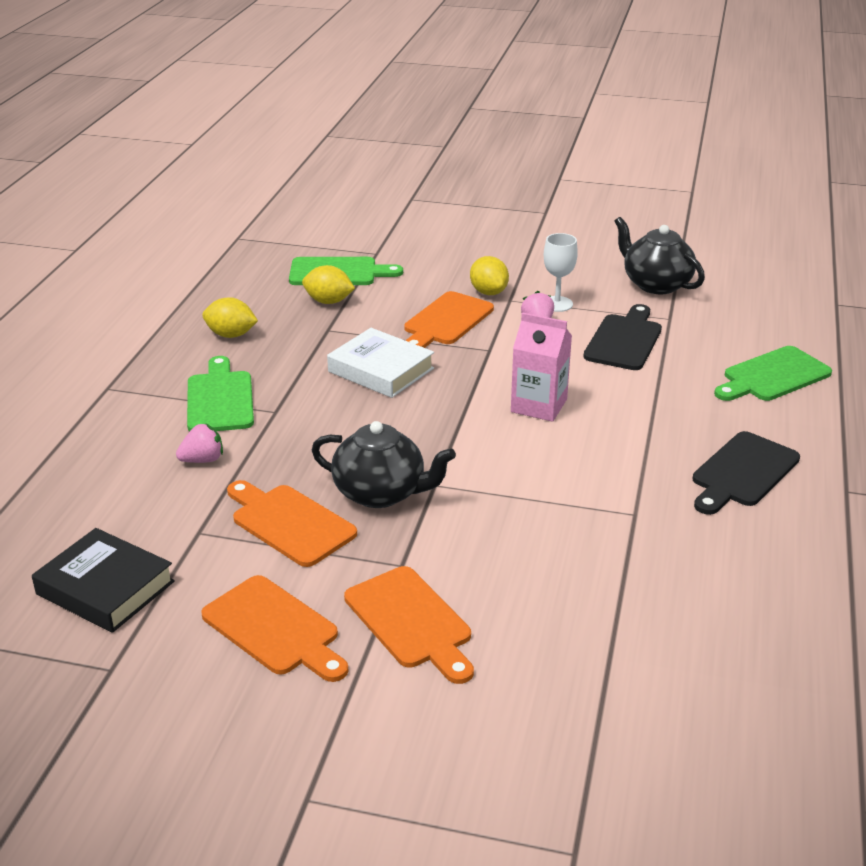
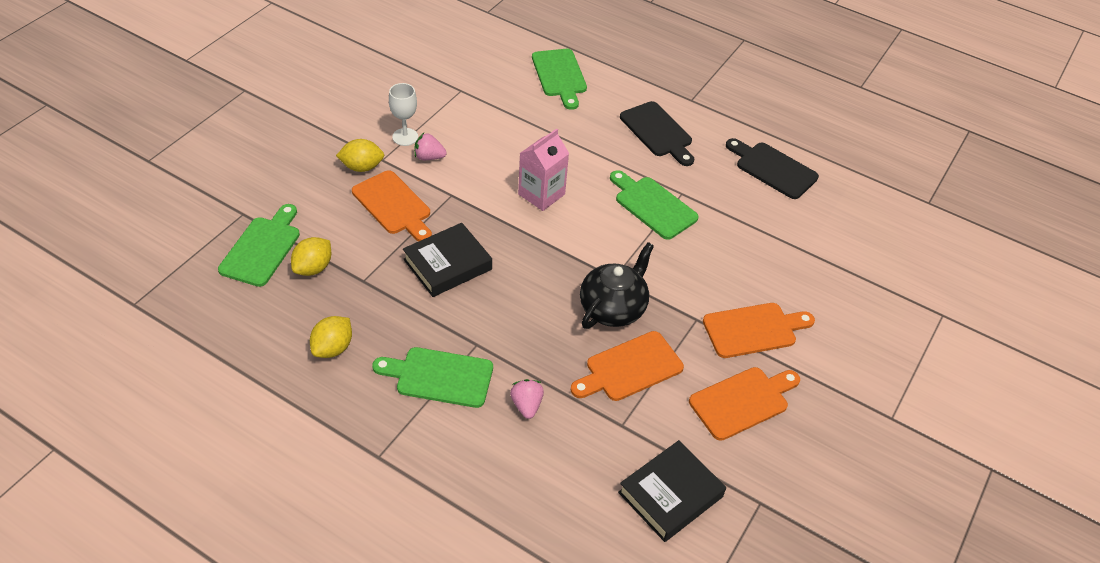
camera: 75 degrees left, 15 degrees up
(381, 370) = (447, 264): white book -> black book
(589, 493) = (653, 205): none -> green cutting board
(624, 340) = (478, 122): black cutting board -> black cutting board (773, 169)
(656, 284) = (408, 78): black teapot -> none

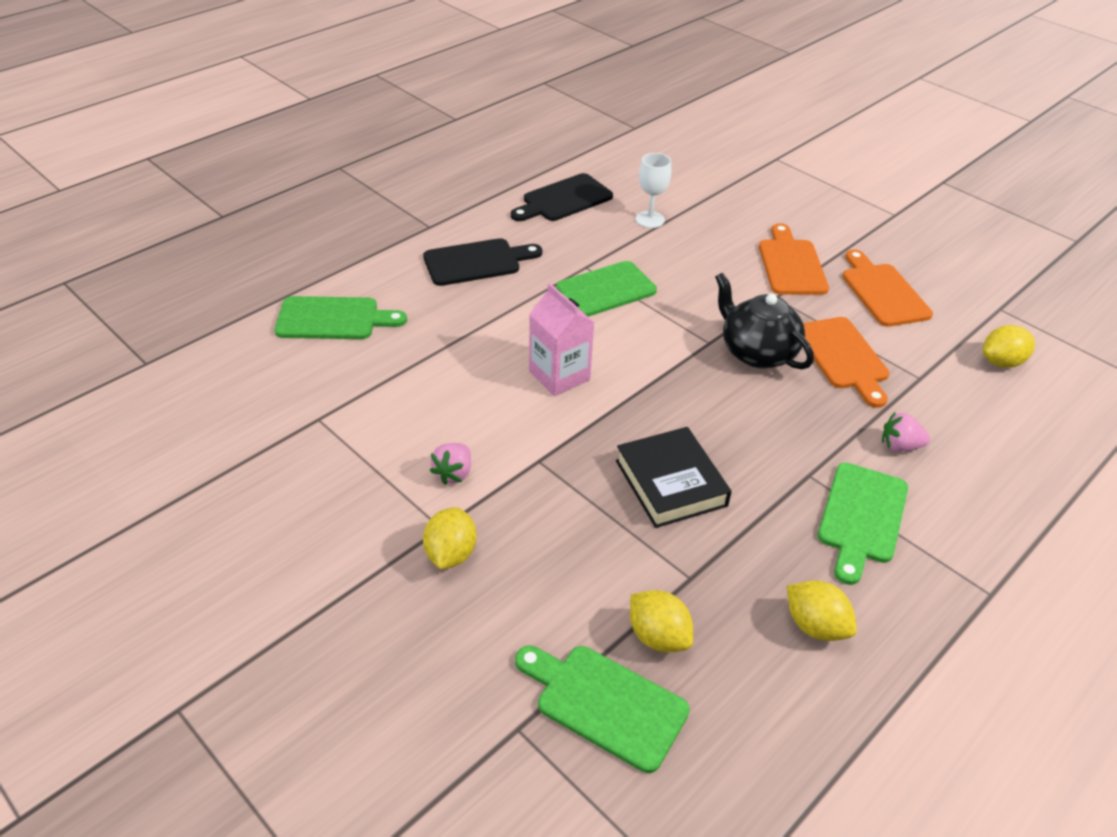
camera: 75 degrees left, 5 degrees down
(393, 205) = (545, 526): orange cutting board -> none
(405, 137) = (399, 494): white goblet -> white goblet (650, 219)
(670, 494) = (1001, 362): black book -> yellow lemon

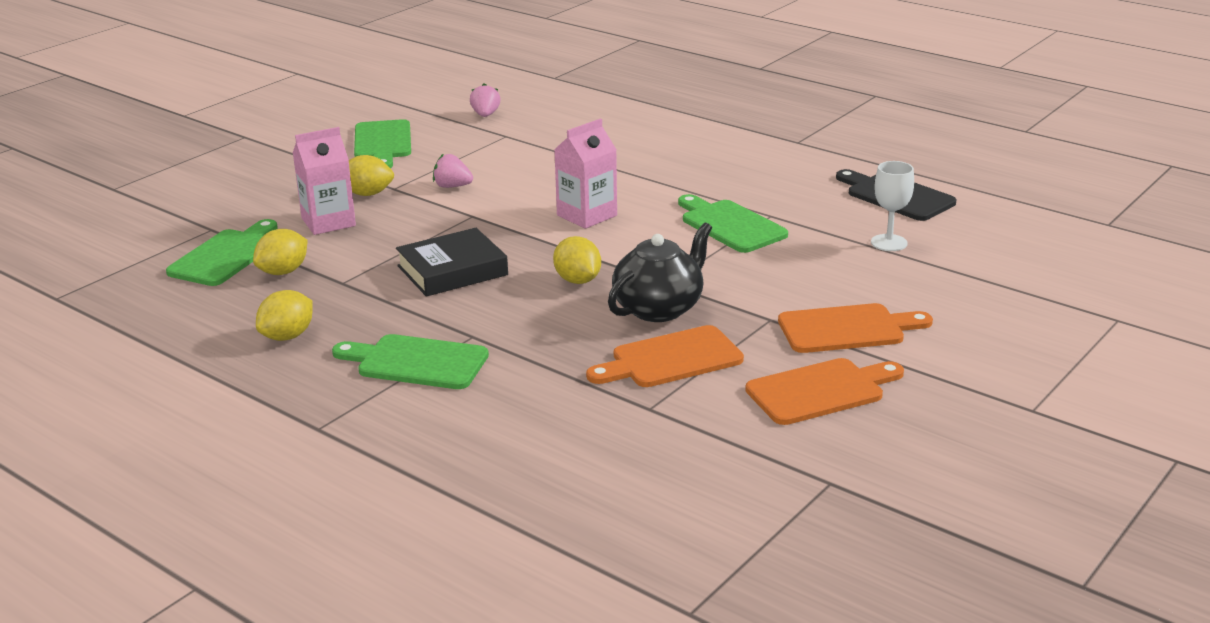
camera: 85 degrees right, 15 degrees down
(333, 319) = (632, 124): green cutting board -> green cutting board (382, 143)
(477, 262) = (748, 167): black cutting board -> none
(525, 593) = (328, 222): none -> pink carton
(899, 446) = (524, 388): pink strawberry -> pink strawberry (485, 115)
(1001, 362) = (703, 471): yellow lemon -> yellow lemon (577, 280)

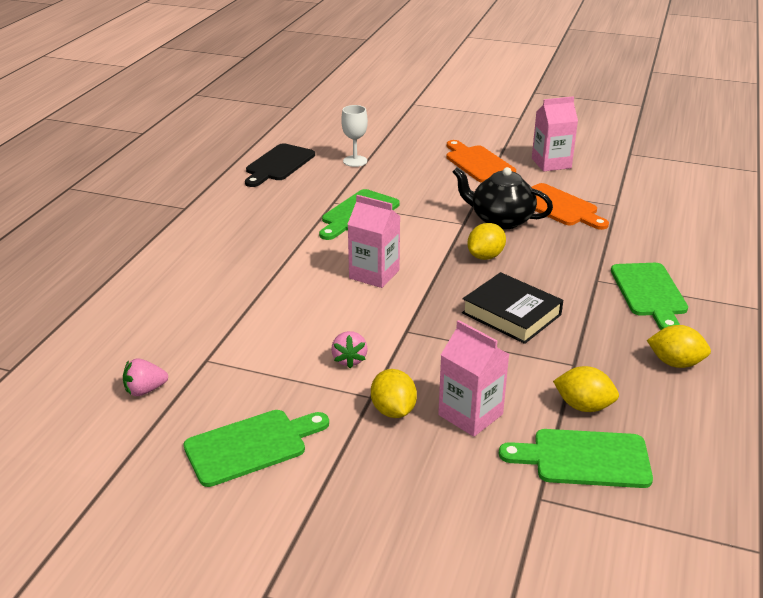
camera: 110 degrees left, 5 degrees up
(821, 391) = (551, 163): orange cutting board -> pink carton

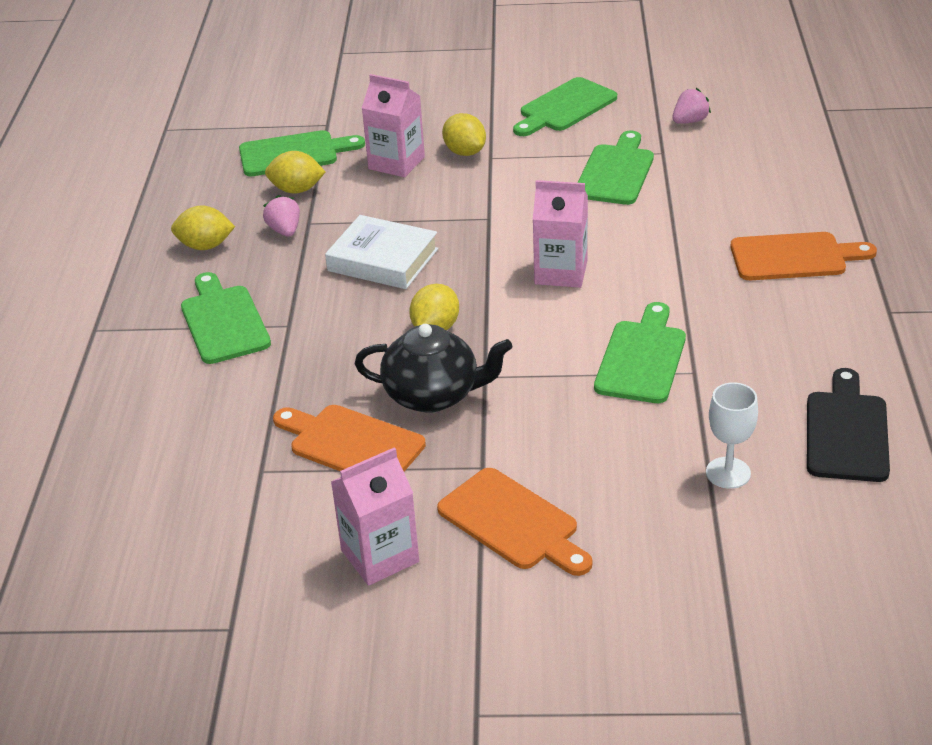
camera: 165 degrees right, 5 degrees up
(201, 249) = (794, 257): none -> orange cutting board
(265, 349) = (616, 172): none -> green cutting board
(349, 359) = (529, 181): pink strawberry -> pink strawberry (285, 230)
(511, 314) = (383, 260): black book -> white book

